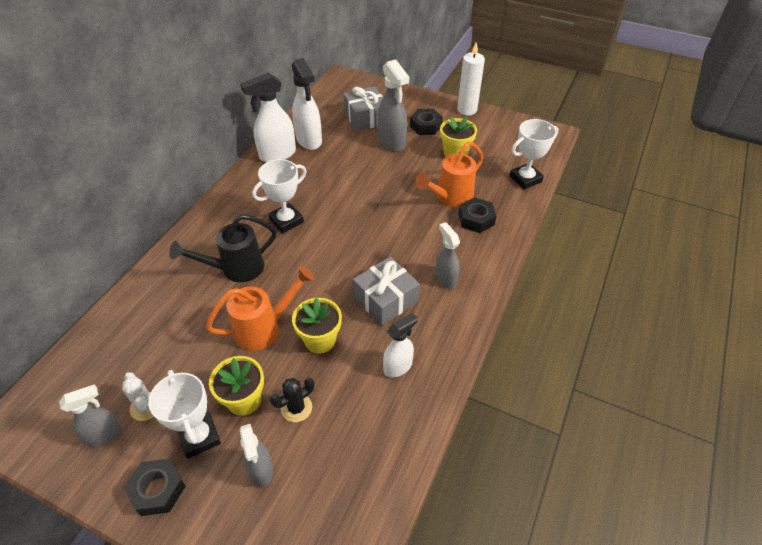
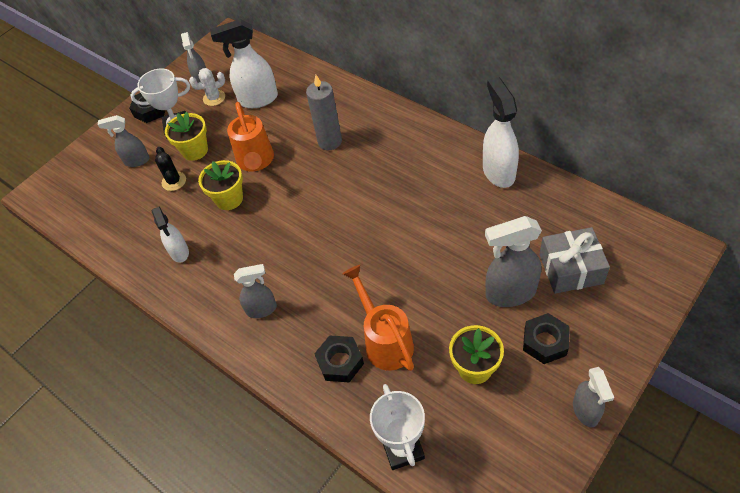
camera: 110 degrees right, 5 degrees up
(236, 269) = (330, 141): black watering can -> grey candle
(286, 221) = (384, 178): white trophy -> none
(309, 140) = (524, 203): white spray bottle -> white spray bottle (258, 99)
(385, 299) = (254, 252): grey gift -> none
(467, 110) = (585, 411): white candle -> grey spray bottle

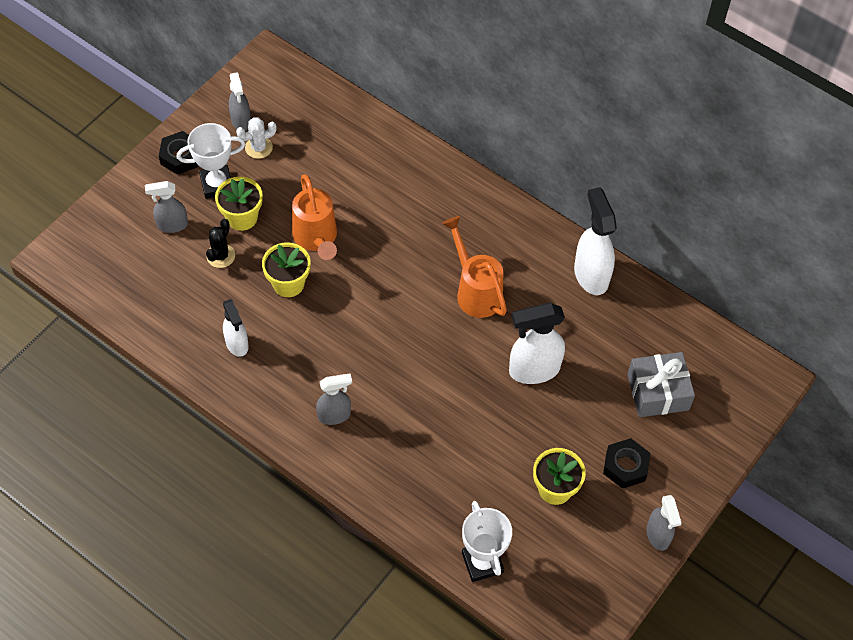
camera: 10 degrees left, 5 degrees up
(174, 181) = (221, 256): black cactus -> black cactus turned 45 degrees clockwise
(258, 99) = (313, 155): white spray bottle -> white spray bottle (533, 370)
(330, 141) = (402, 220): grey candle -> none
(340, 362) = (419, 475): black nut -> none
(385, 341) = (465, 457): orange watering can -> orange watering can (475, 291)
(510, 293) = (594, 414): grey spray bottle -> none

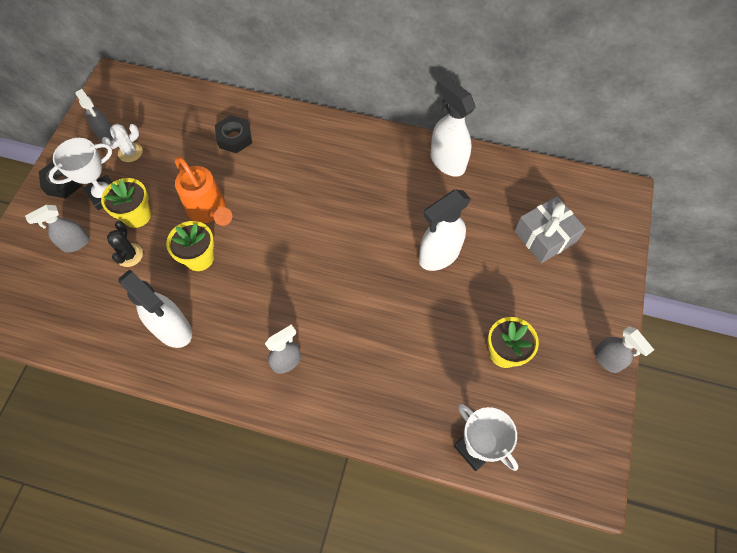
camera: 20 degrees left, 5 degrees up
(237, 344) = (173, 329): white spray bottle -> white spray bottle, size x1.61
(475, 291) = (361, 207): orange watering can -> none
(625, 466) = (551, 309): black nut -> black nut (234, 138)

